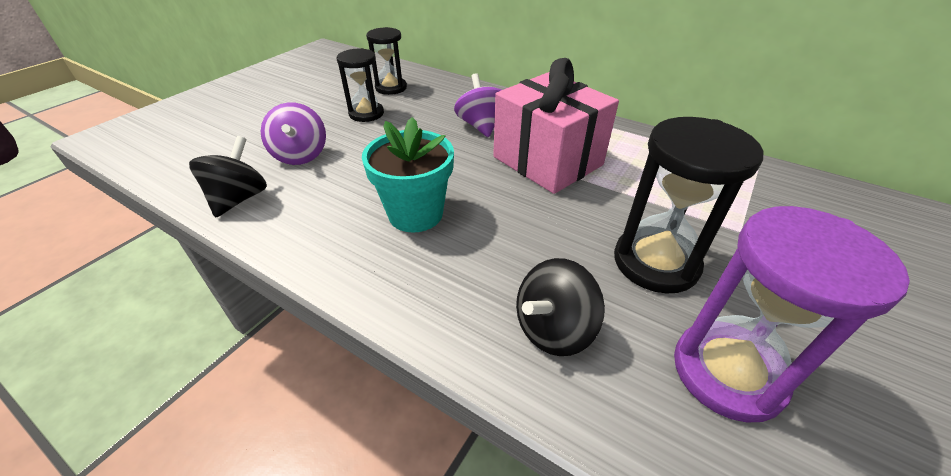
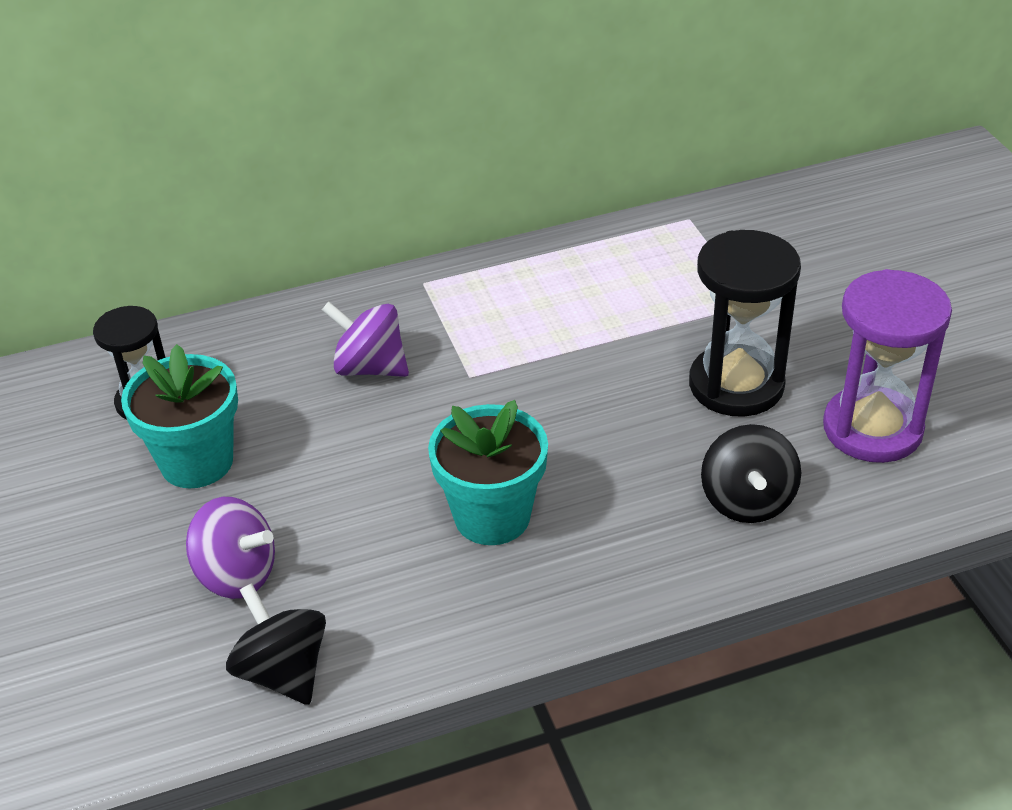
camera: 50 degrees left, 0 degrees up
(366, 114) = (197, 462): black hourglass -> turquoise flower pot
(547, 161) = (510, 356): pink gift -> none

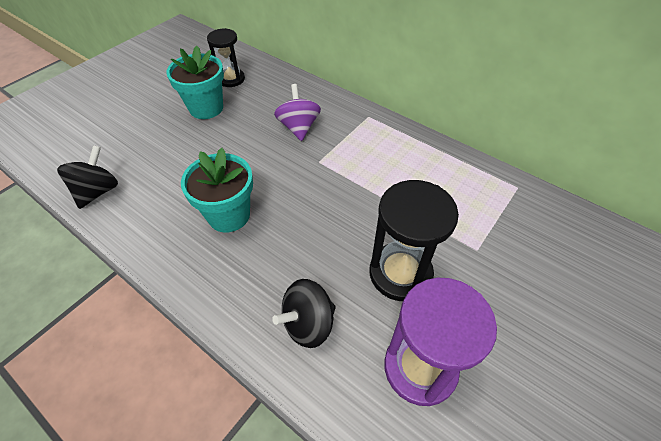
camera: 55 degrees right, 10 degrees up
(237, 574) = (148, 150): purple spinning top -> none

